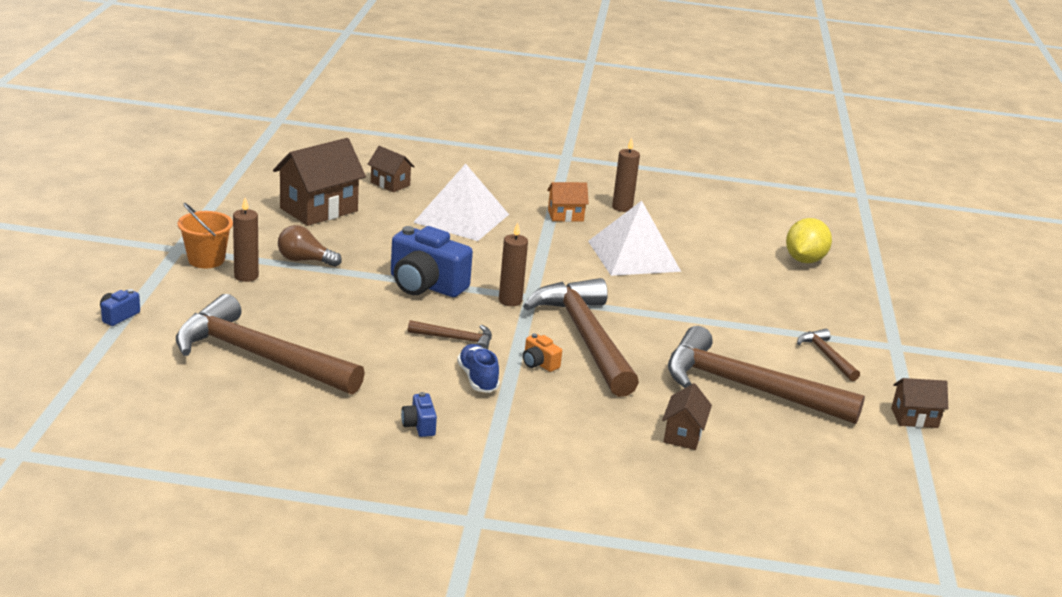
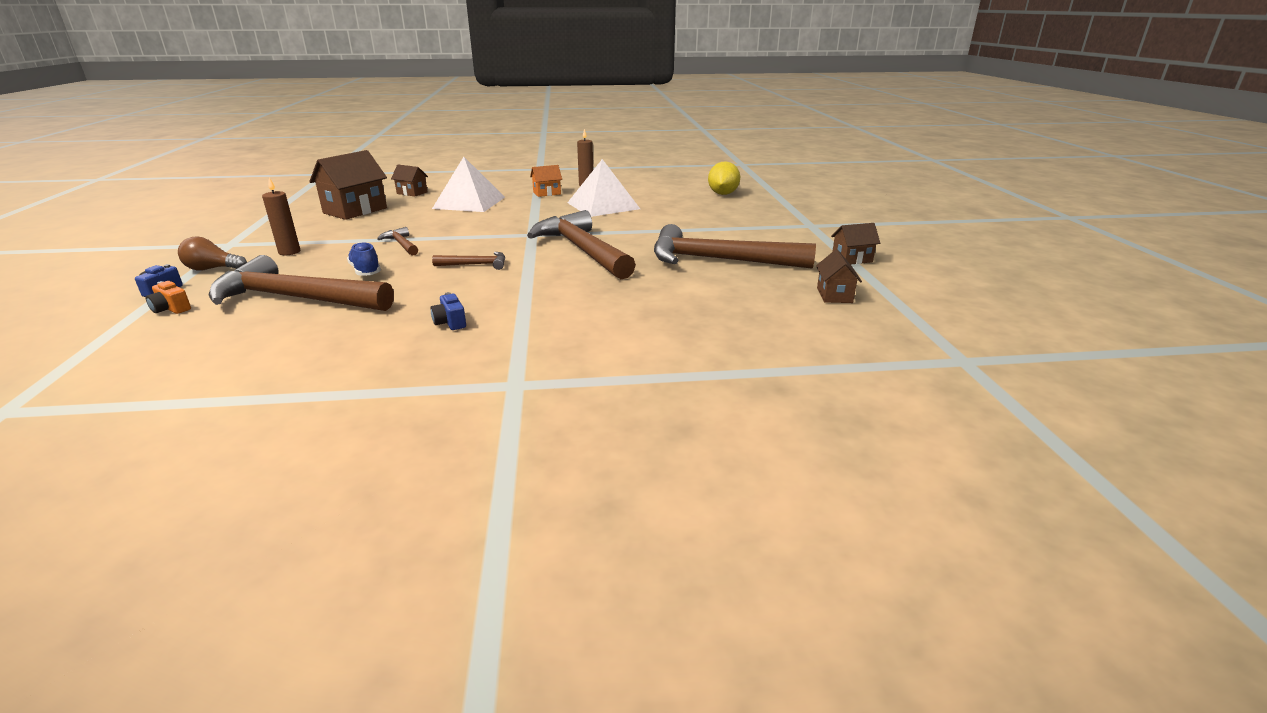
camera: 10 degrees left, 0 degrees up
(206, 260) = (254, 247): orange bucket -> none
(305, 260) = (342, 237): brown light bulb -> brown light bulb (212, 269)
(425, 285) = (445, 238): blue camera -> none
(478, 379) = (499, 285): blue shoe -> blue shoe (366, 271)
(510, 301) = (516, 238): brown candle -> none
(539, 363) = (549, 269): orange camera -> orange camera (171, 309)
(683, 435) = (683, 294): brown house -> brown house (834, 295)
(826, 356) = (767, 236): brown hammer -> brown hammer (401, 244)

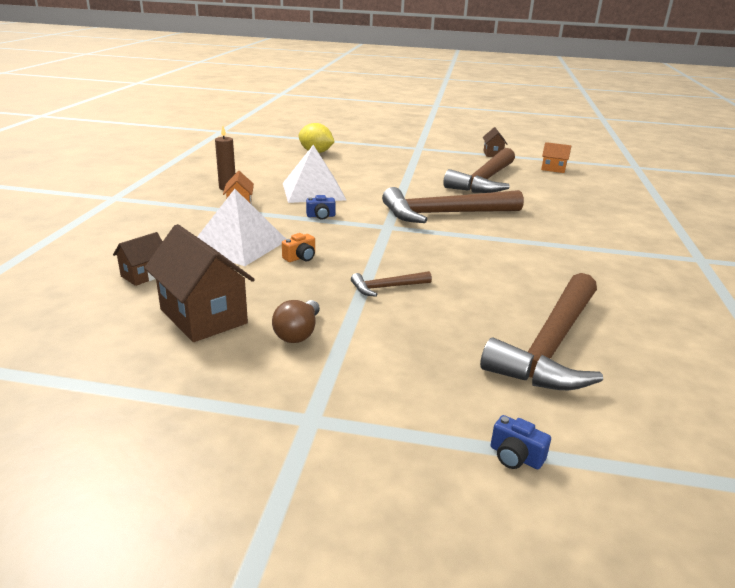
camera: 75 degrees left, 0 degrees up
(171, 309) = (583, 433): orange camera -> orange camera (300, 257)
(212, 269) = (432, 420): brown light bulb -> brown light bulb (298, 333)
(289, 252) = (381, 360): brown candle -> none
(366, 271) = (472, 308): blue shoe -> none
(450, 323) = (606, 273): blue camera -> blue camera (321, 216)
(475, 265) = (469, 256): brown hammer -> none
(834, 295) = (553, 169): brown house -> orange house

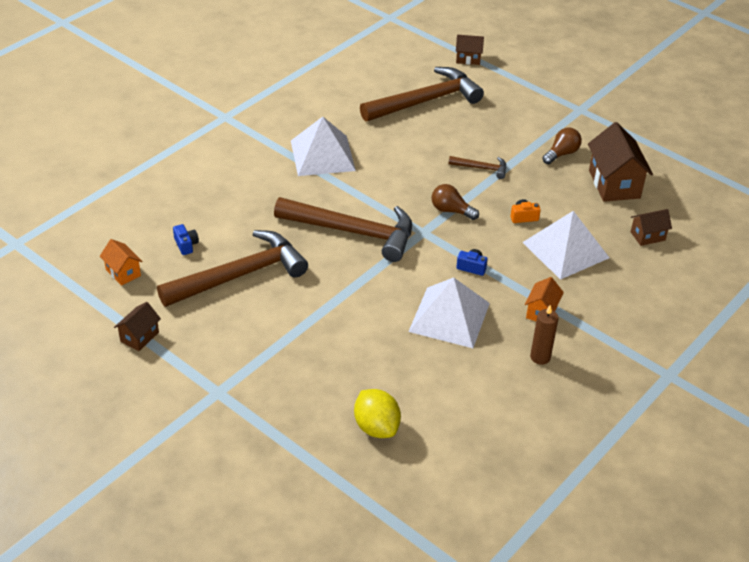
camera: 150 degrees left, 15 degrees up
(379, 245) = (451, 211): none -> brown light bulb
(515, 456) = (503, 69): blue camera -> blue camera (186, 245)
(558, 254) = (322, 155): none -> white pyramid
(599, 455) = (468, 59): none -> brown house

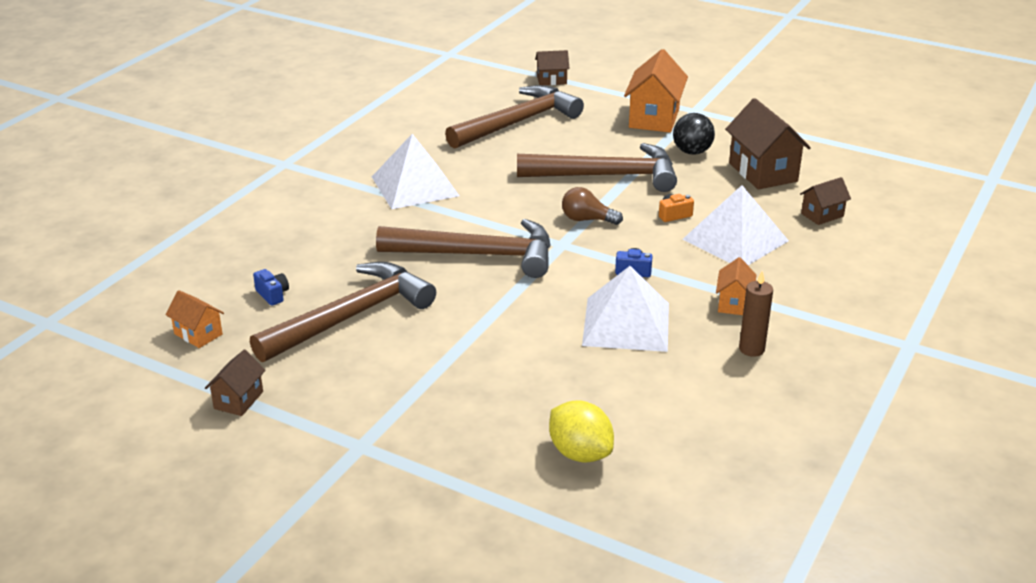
camera: 10 degrees left, 10 degrees down
(481, 168) = (606, 176): brown hammer -> brown hammer, size x2.26
(542, 113) = (654, 118): none -> orange house
(561, 154) = (692, 152): brown light bulb -> black ball

